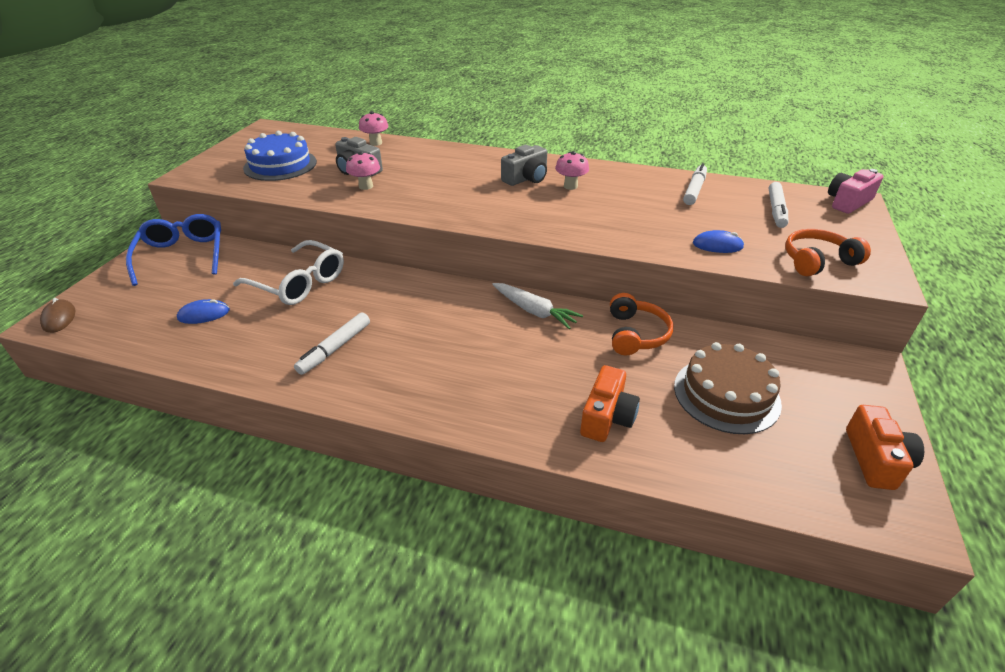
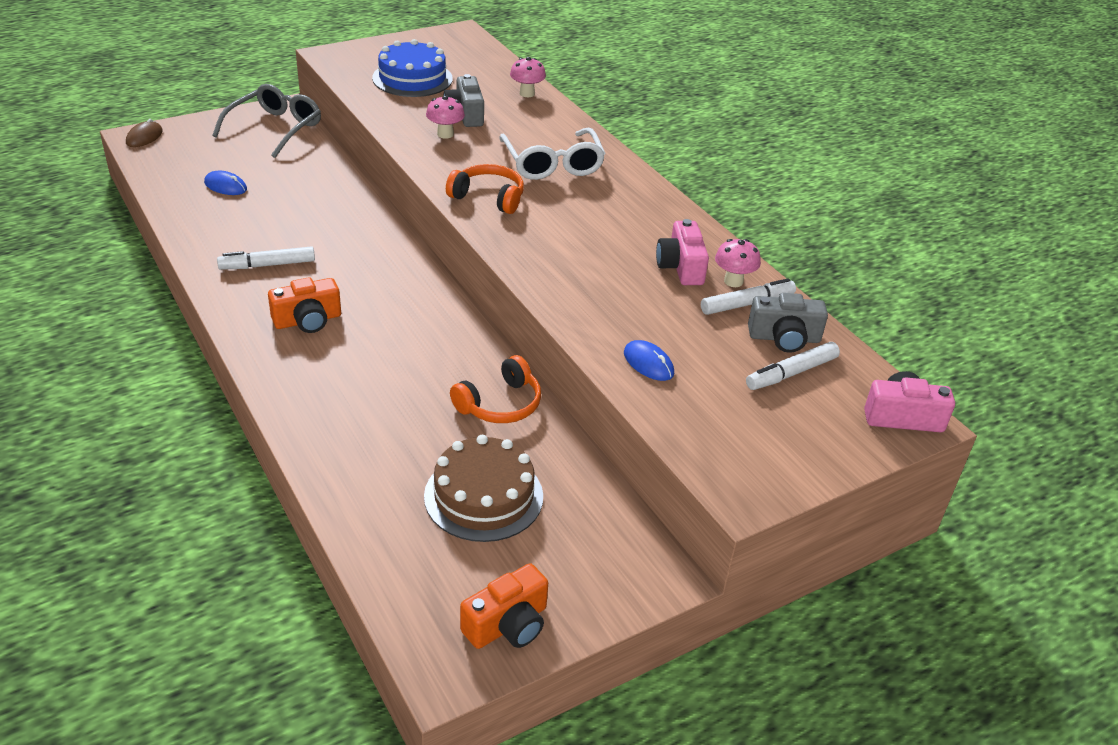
camera: 40 degrees right, 0 degrees up
(182, 256) = (275, 129): blue glasses -> grey glasses
(298, 283) = (318, 198): white glasses -> white glasses (552, 164)
(526, 178) = (598, 200): grey camera -> grey camera (784, 338)
(534, 311) = (452, 331): white carrot -> none
(570, 186) = (625, 230): pink mushroom -> pink mushroom (733, 281)
(607, 417) = (364, 441): orange camera -> orange camera (308, 320)
(632, 189) = (681, 267): none -> pink camera
(817, 261) = (716, 437): orange headphones -> orange headphones (488, 197)

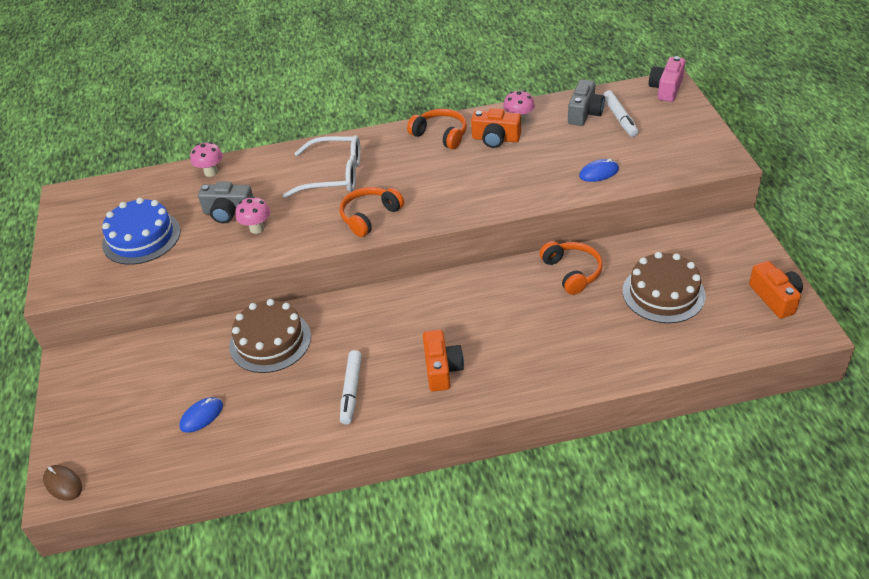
camera: 65 degrees left, 5 degrees up
(275, 129) = (108, 372): grey glasses -> none
(330, 204) = (270, 341): none -> brown cake
(667, 224) = (441, 135): none -> orange headphones
(681, 267) = (495, 139): pink camera -> orange camera
(747, 304) = (545, 120): white marker -> none

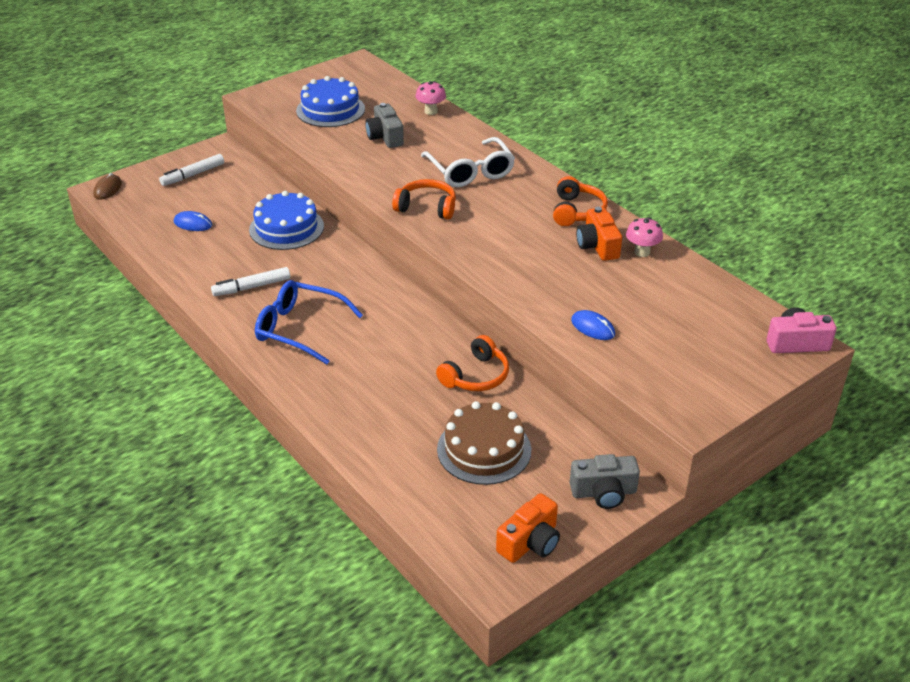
camera: 60 degrees right, 5 degrees down
(257, 228) = (374, 157): pink mushroom -> none
(270, 341) = (286, 228): brown cake -> blue cake
(442, 369) = (300, 329): orange camera -> blue glasses
(584, 113) = (692, 293): grey camera -> grey camera (603, 492)
(620, 118) = (704, 320): white marker -> white marker (193, 175)

